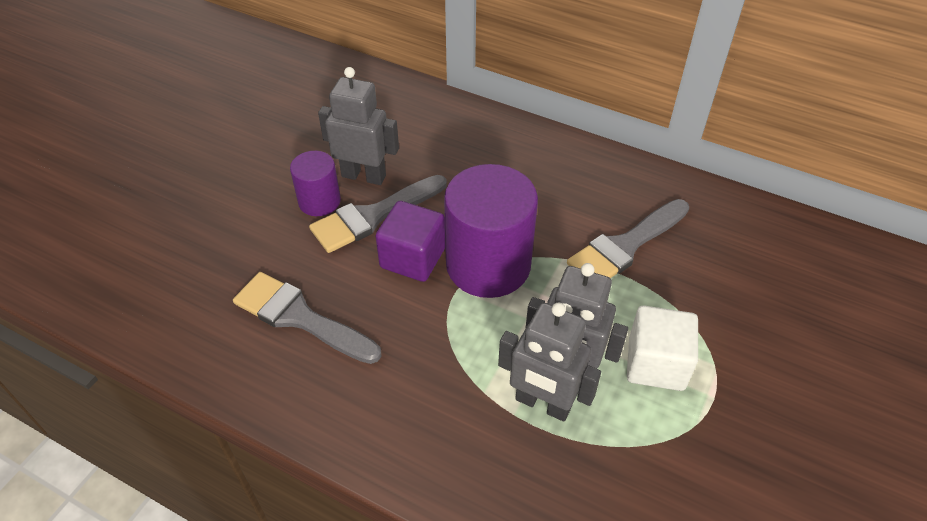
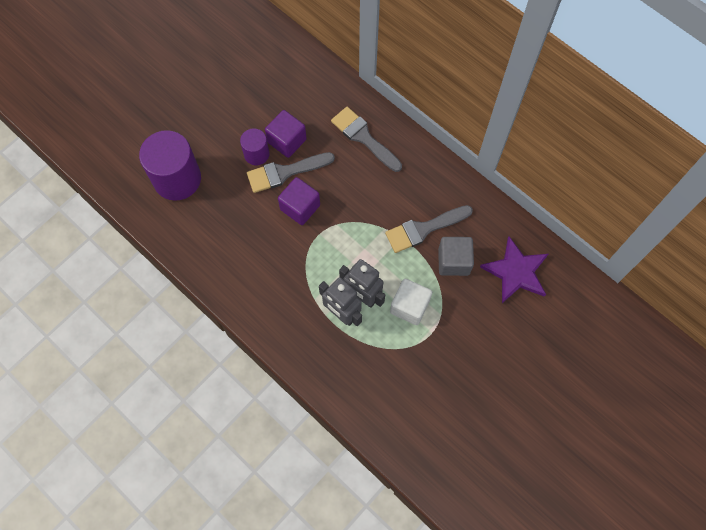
camera: 15 degrees right, 20 degrees up
(300, 317) = (230, 231): grey brush -> grey brush (364, 137)
(364, 176) = (287, 141): grey robot -> purple cube
(488, 265) = (341, 222): purple cylinder -> purple cylinder (177, 179)
(694, 280) = (453, 261): none -> grey cube
(799, 273) = (516, 272): none -> purple star

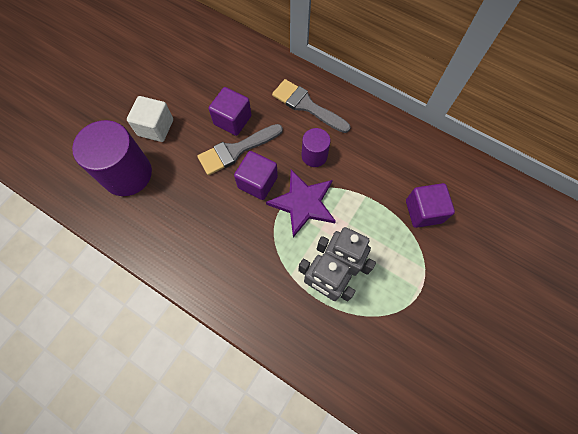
camera: 10 degrees left, 0 degrees up
(256, 154) = (204, 137): purple cylinder -> purple cylinder (314, 155)
(409, 306) = (391, 266): white cube -> white cube (155, 127)
(424, 229) = (386, 184): grey brush -> none
(453, 261) = (423, 211): grey cube -> purple cube
(516, 272) = (487, 211): purple star -> purple star (303, 203)

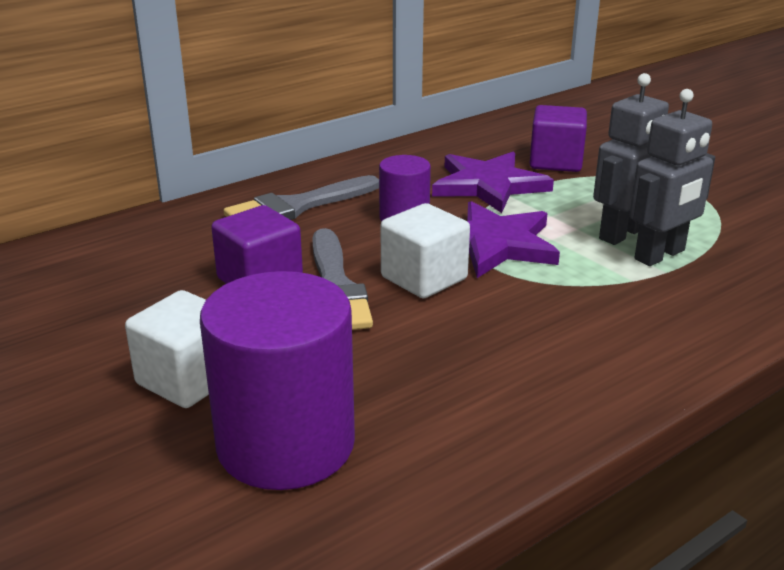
camera: 70 degrees left, 40 degrees down
(257, 182) = (424, 278): purple cube -> white cube
(372, 183) = (488, 185): none -> purple star

